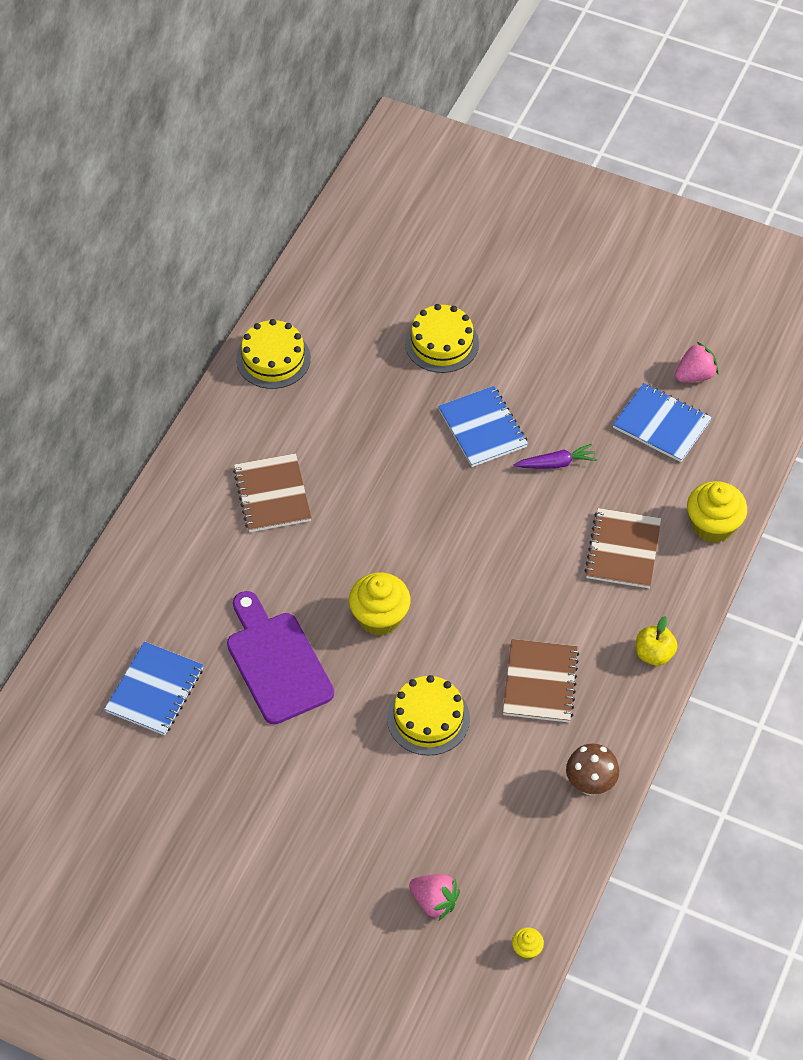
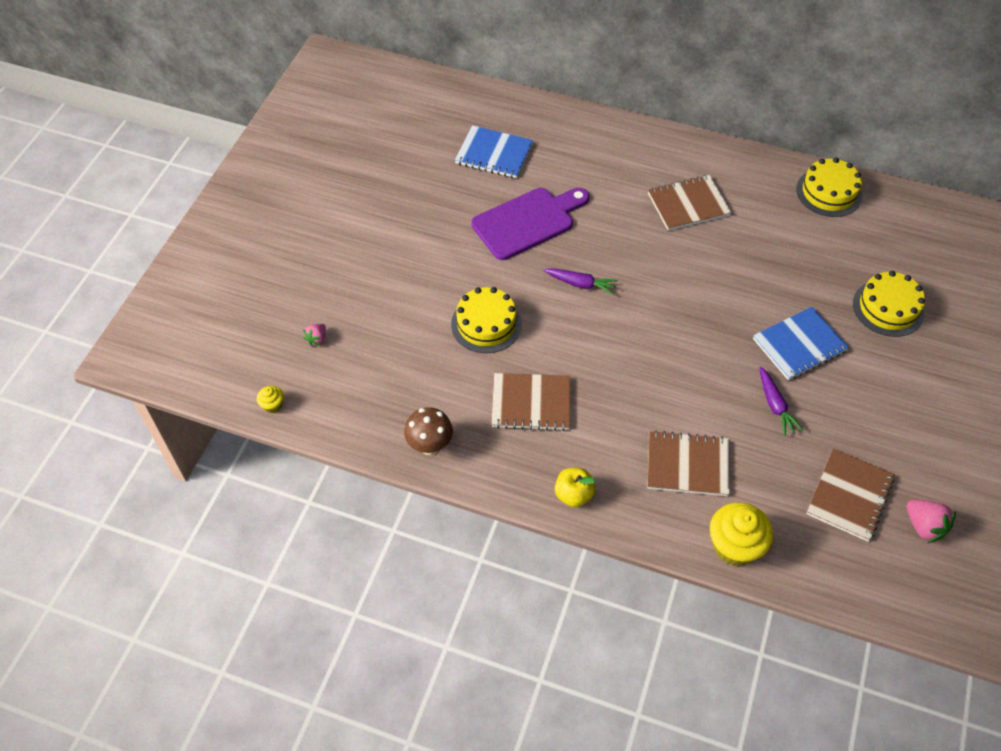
camera: 85 degrees right, 0 degrees up
(379, 617) = (580, 284): yellow cupcake -> purple carrot
(434, 901) = (317, 339): pink strawberry -> pink strawberry, size x0.61
(661, 424) = (849, 496): blue notebook -> brown notebook

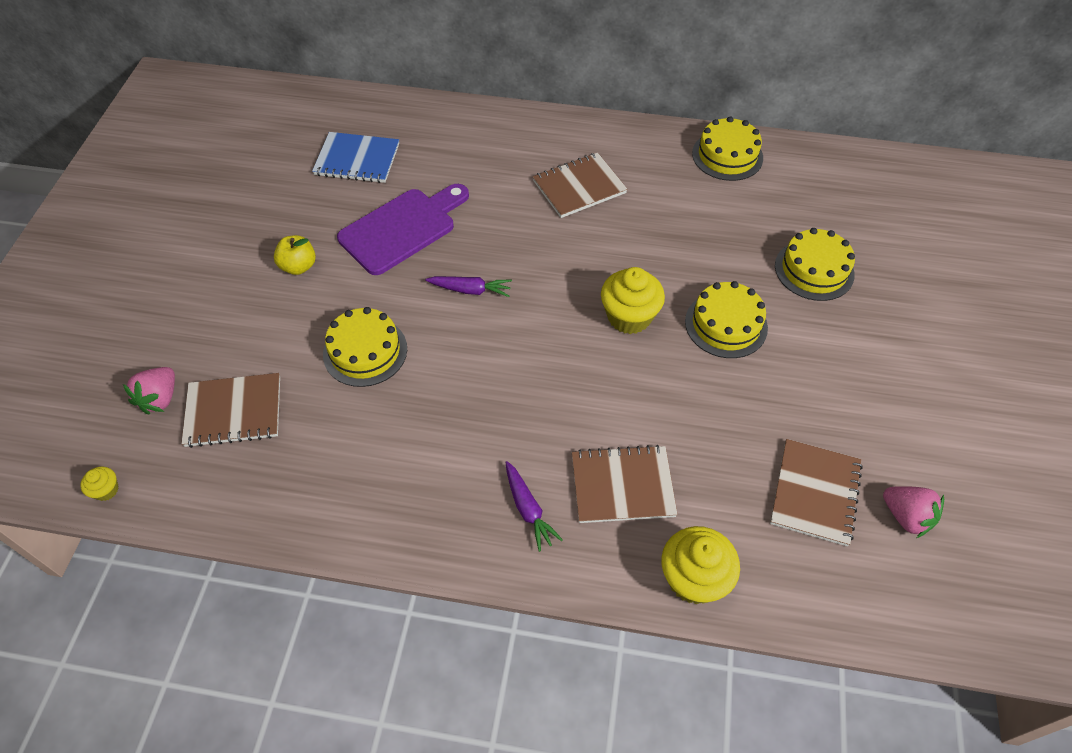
camera: 10 degrees left, 0 degrees up
(317, 339) = (160, 399): pink strawberry -> pink strawberry, size x1.65
(430, 446) = (308, 512): brown mushroom -> none
(531, 403) = (427, 438): brown notebook -> brown notebook (234, 411)
(573, 495) = (491, 545): yellow apple -> yellow apple (298, 266)
(715, 326) = (629, 317): none -> yellow cupcake
(775, 405) = (711, 398): purple carrot -> purple carrot (528, 509)
(799, 345) = (726, 324): blue notebook -> yellow cake

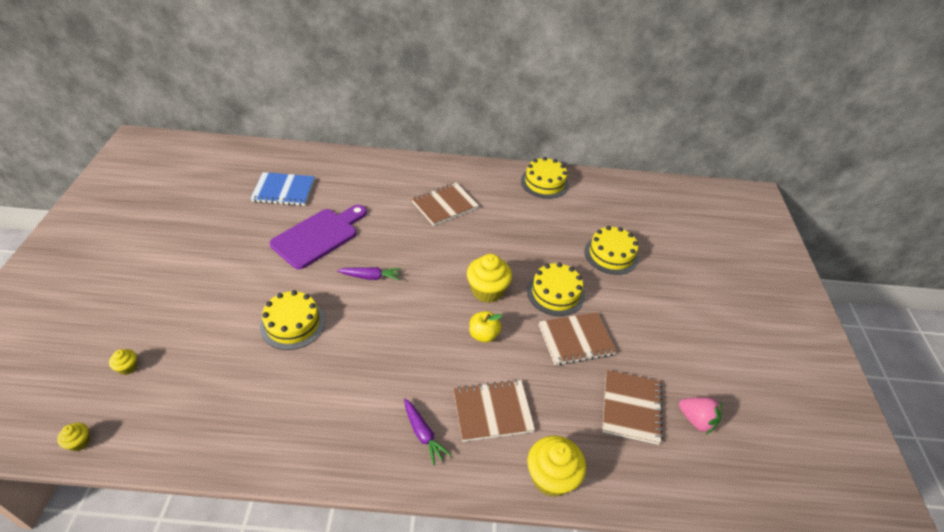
camera: 10 degrees left, 10 degrees down
(160, 399) = (127, 367): pink strawberry -> yellow cupcake
(234, 411) = (188, 374): brown notebook -> brown notebook (576, 339)
(298, 266) = (240, 265): yellow apple -> yellow apple (483, 335)

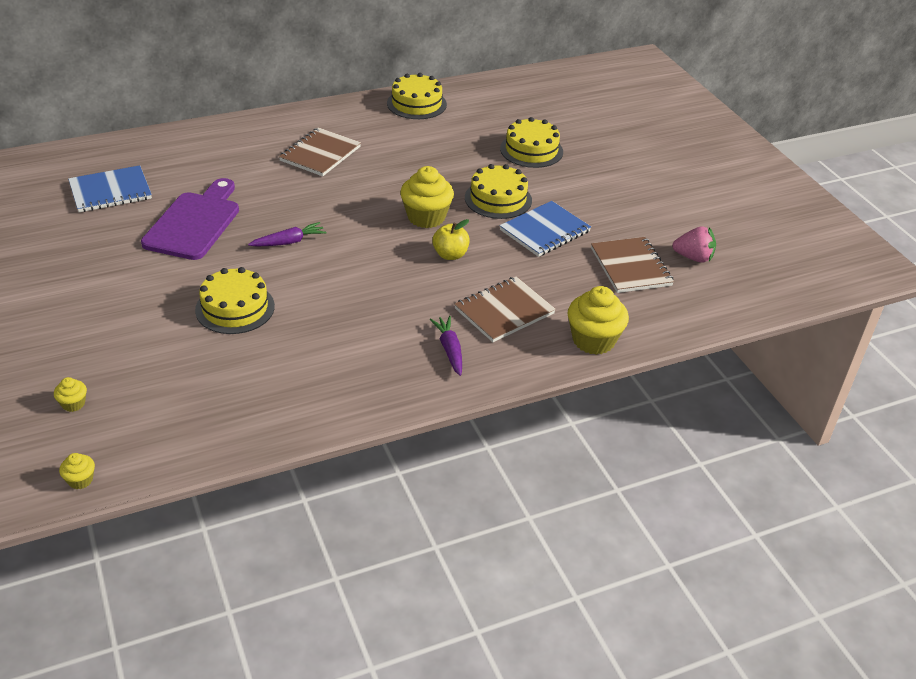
camera: 25 degrees left, 5 degrees down
(423, 434) = (449, 350): purple carrot -> purple carrot turned 135 degrees counterclockwise
(576, 339) = (544, 231): brown notebook -> blue notebook

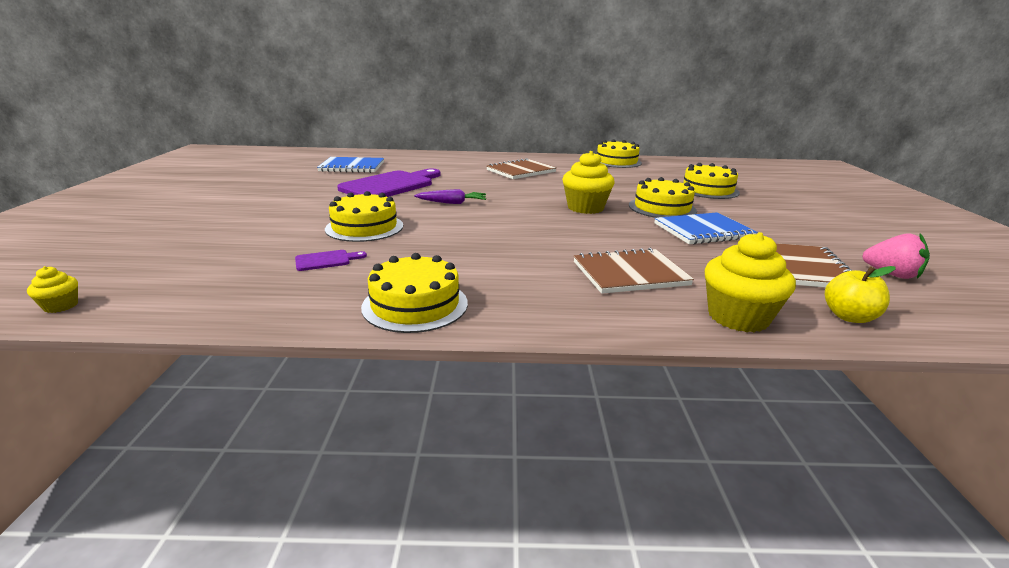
camera: 25 degrees right, 15 degrees down
(73, 404) = (152, 255): yellow cupcake -> none
(244, 365) = (326, 260): none -> purple cutting board
(362, 395) = (415, 305): none -> yellow cake
(449, 350) = (546, 290): purple carrot -> none
(450, 255) = (593, 230): yellow apple -> yellow apple (849, 317)

